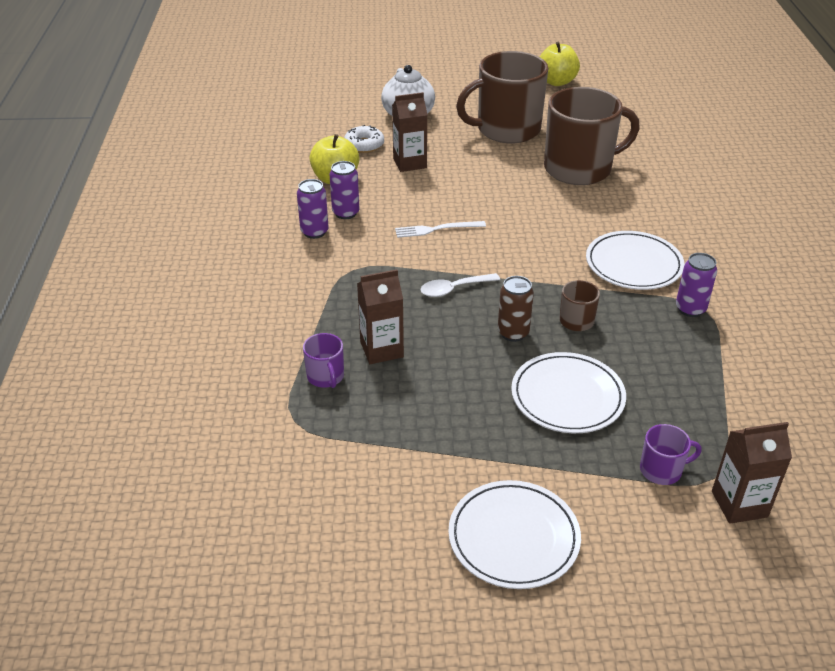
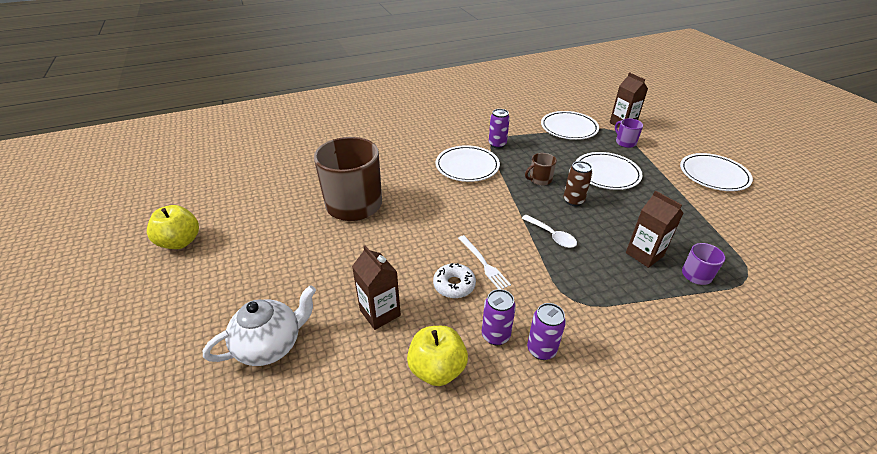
camera: 110 degrees left, 0 degrees up
(364, 145) = (352, 367): white donut -> white donut (454, 285)
(506, 129) = (292, 257): brown mug -> none
(734, 414) = (569, 128): none -> white plate

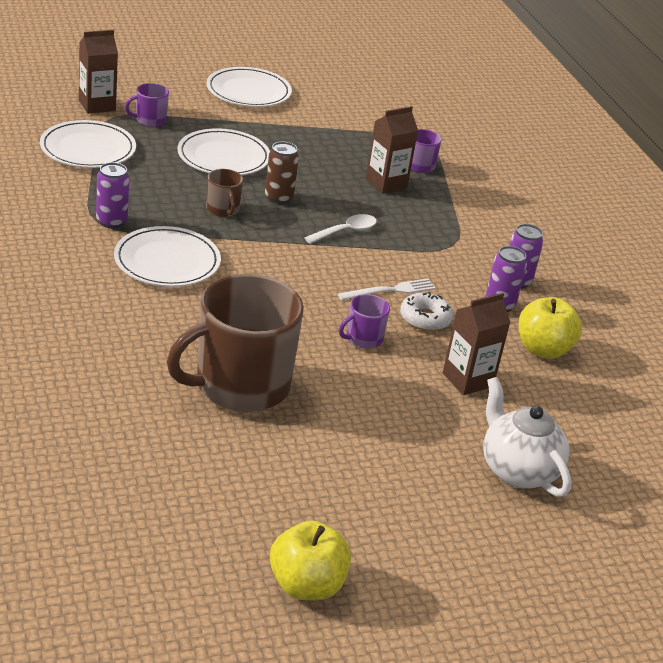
camera: 90 degrees left, 5 degrees down
(416, 252) = (363, 338): none -> purple mug

